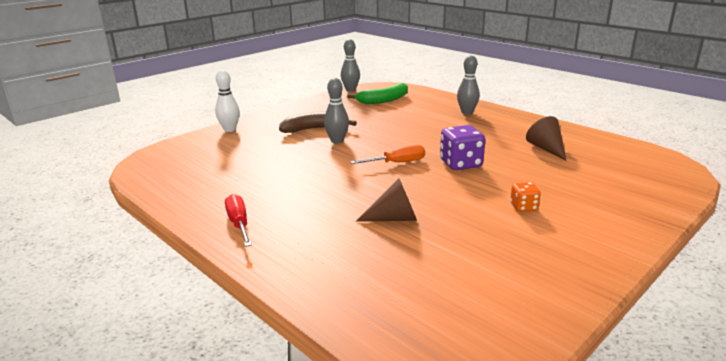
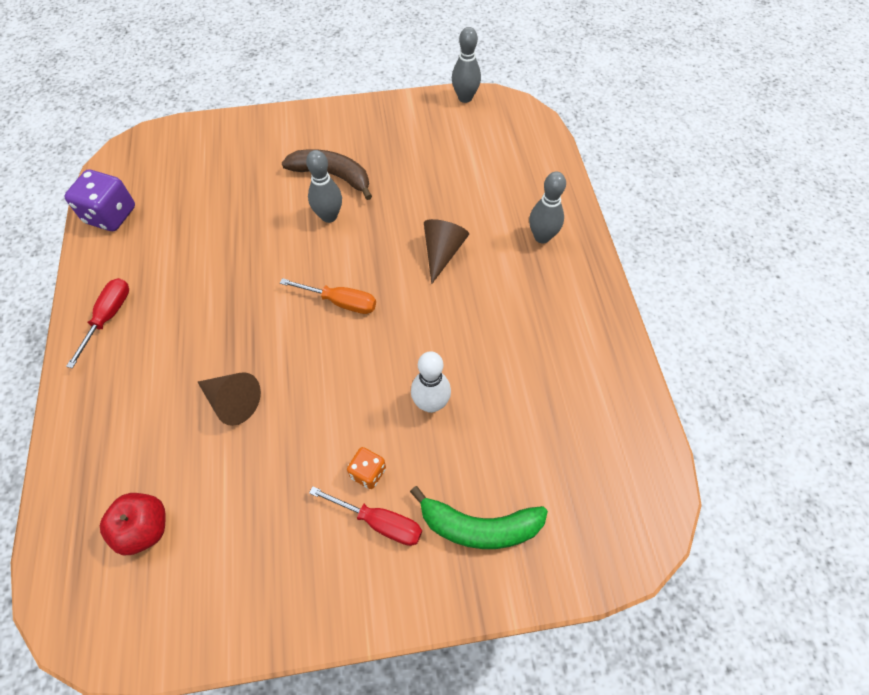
camera: 35 degrees right, 35 degrees up
(229, 129) = (252, 126): white bowling pin -> white bowling pin (431, 404)
(383, 100) = (476, 147): green banana -> green banana (479, 526)
(427, 292) = (145, 528): none -> red apple
(460, 164) = (401, 348): purple dice -> purple dice (111, 215)
(546, 149) = (534, 381): brown cone -> brown cone (442, 252)
(563, 219) = (379, 522): none -> red screwdriver

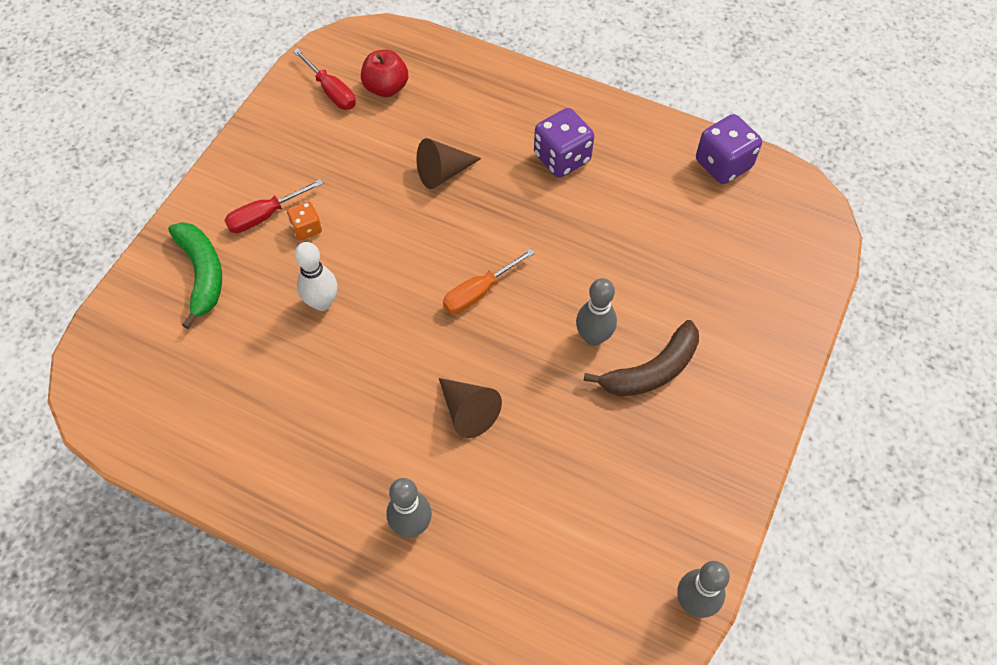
camera: 125 degrees right, 0 degrees up
(108, 317) = (595, 125): red screwdriver -> red screwdriver (331, 91)
(163, 321) = (562, 158): none -> purple dice
(479, 526) = (202, 274): green banana -> green banana turned 120 degrees clockwise

